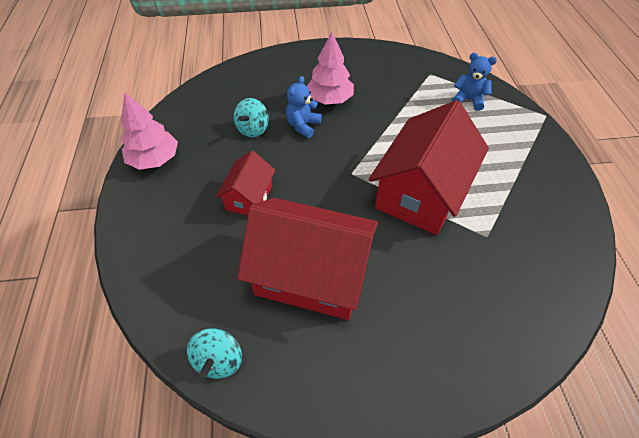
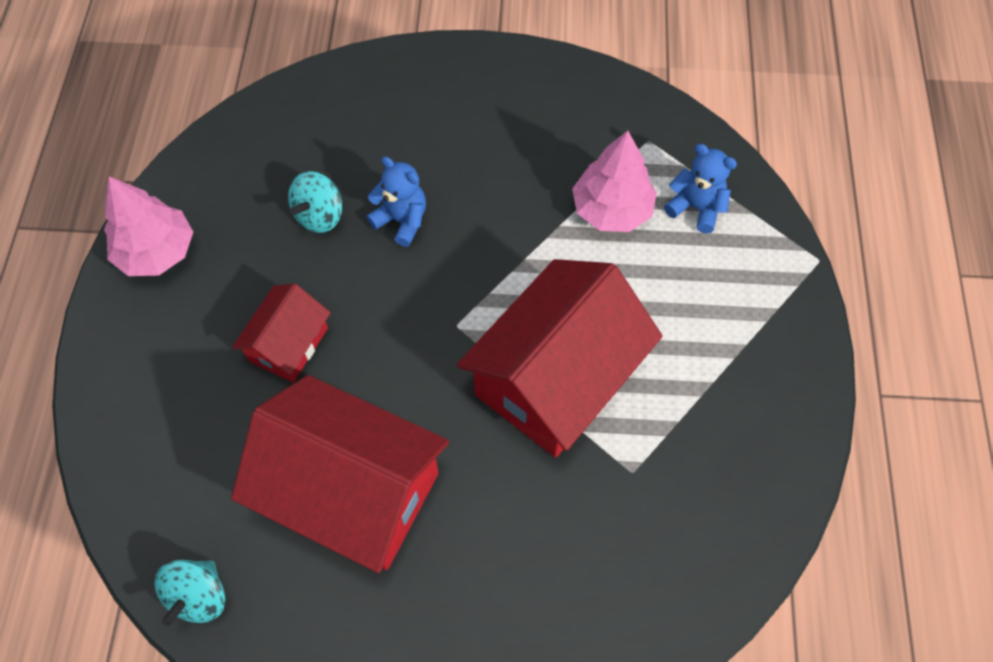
camera: 10 degrees right, 10 degrees up
(303, 126) = (402, 220): blue teddy bear -> blue teddy bear turned 90 degrees clockwise
(330, 99) = (459, 172): pink tree -> pink tree (611, 210)

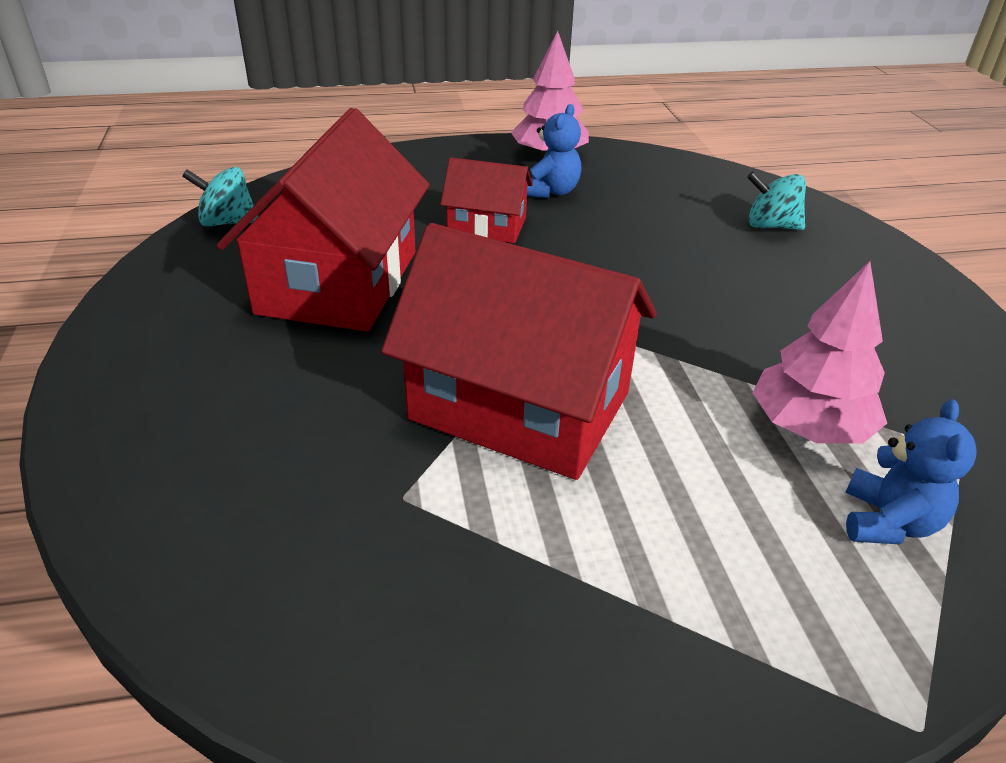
camera: 75 degrees right, 25 degrees down
(319, 215) = (639, 221): turquoise spinning top -> turquoise spinning top (770, 226)
(402, 220) = (667, 267): blue teddy bear -> blue teddy bear (551, 191)

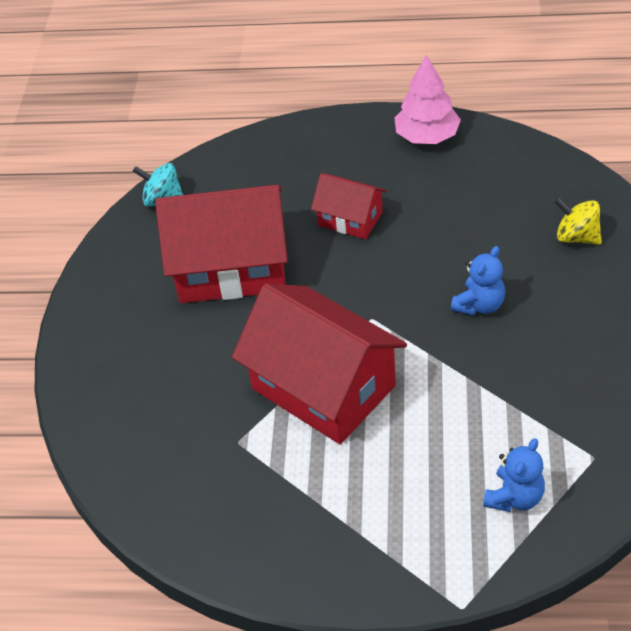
camera: 20 degrees right, 10 degrees up
(339, 282) = (231, 268): red house -> red house turned 60 degrees clockwise
(551, 191) = (413, 182): blue teddy bear -> blue teddy bear (479, 305)
(770, 226) = (576, 237): turquoise spinning top -> yellow spinning top
(809, 427) = (503, 426): pink tree -> none

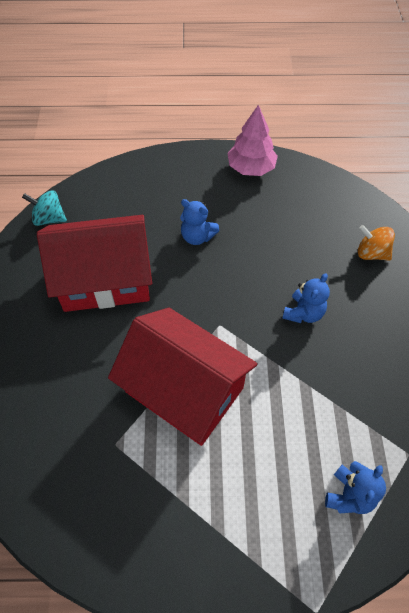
camera: 10 degrees left, 10 degrees up
(350, 219) = (197, 237): red house -> blue teddy bear
(576, 237) = (371, 253): yellow spinning top -> orange spinning top

